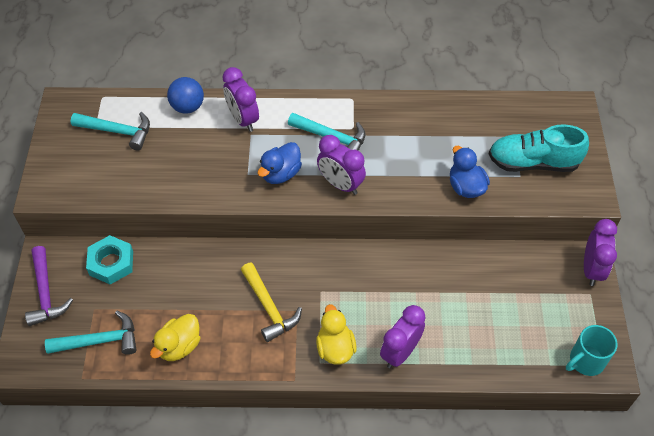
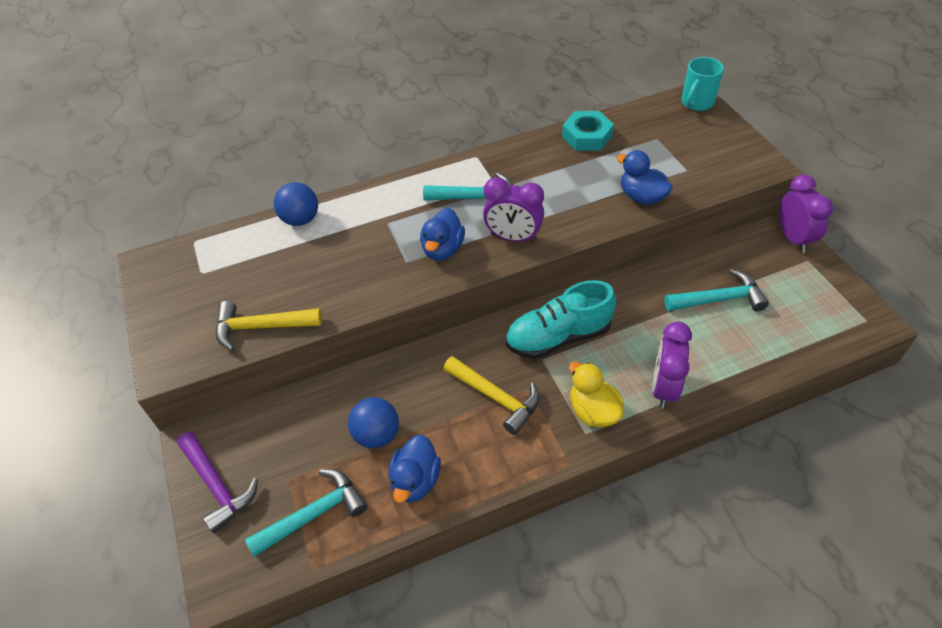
camera: 20 degrees left, 5 degrees down
(111, 263) = (284, 420): turquoise nut -> turquoise nut (587, 136)
(117, 131) = (230, 270): turquoise hammer -> turquoise hammer (719, 299)
(118, 188) = (261, 327): none -> yellow hammer
(169, 301) = (377, 435): none -> blue ball
(179, 346) = (415, 481): yellow duck -> blue duck
(243, 119) = (370, 212): purple clock -> none
(533, 163) = (690, 155): turquoise shoe -> turquoise shoe (558, 337)
(585, 361) = (848, 323): turquoise mug -> turquoise mug (696, 103)

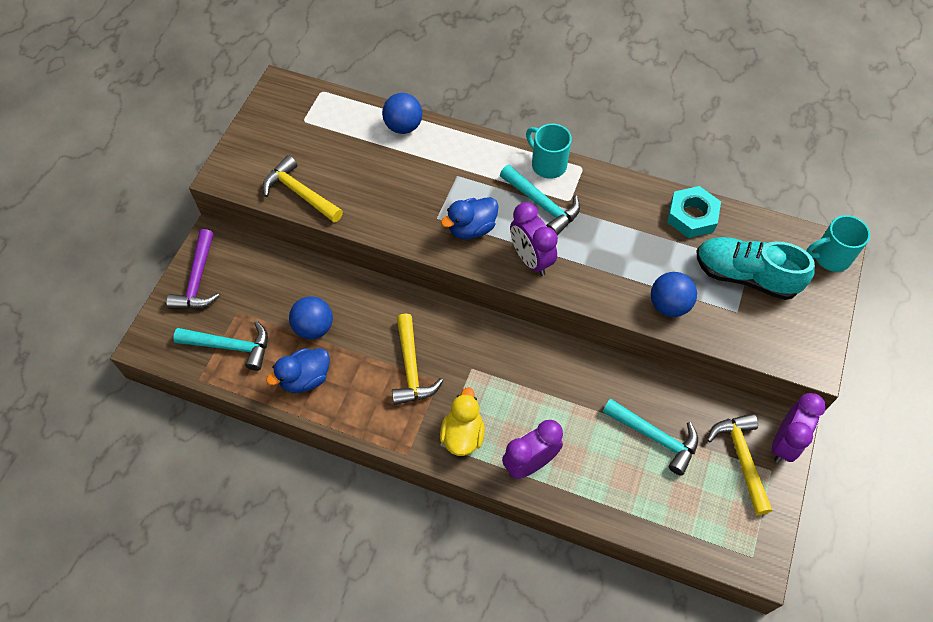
camera: 40 degrees right, 10 degrees up
(449, 171) = (547, 164): none -> turquoise mug
(558, 337) = (501, 362): turquoise shoe -> turquoise shoe (745, 276)
(641, 197) = (669, 305): blue duck -> blue ball
(783, 268) = (741, 458): none -> yellow hammer

